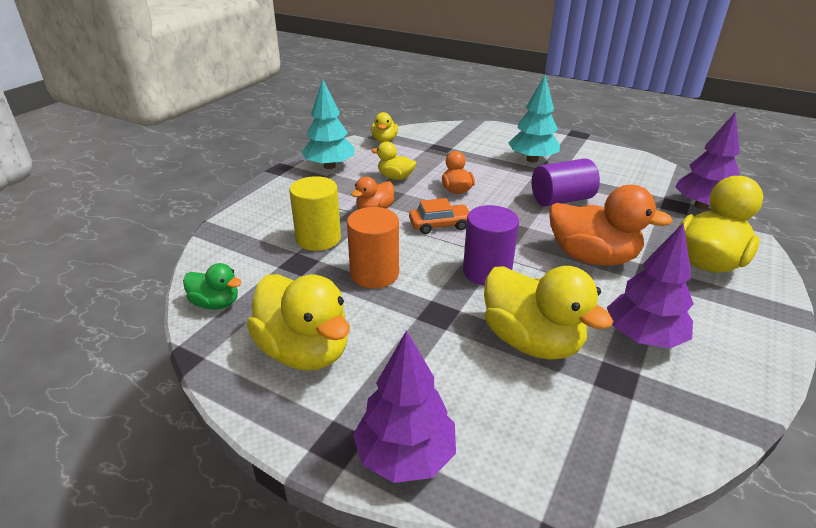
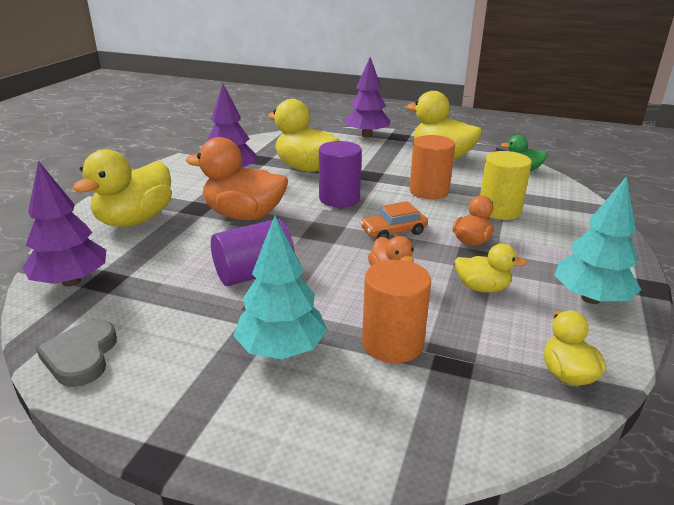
camera: 170 degrees right, 5 degrees down
(468, 157) = (392, 343): none -> orange cylinder
(645, 166) = (81, 356): none -> grey heart

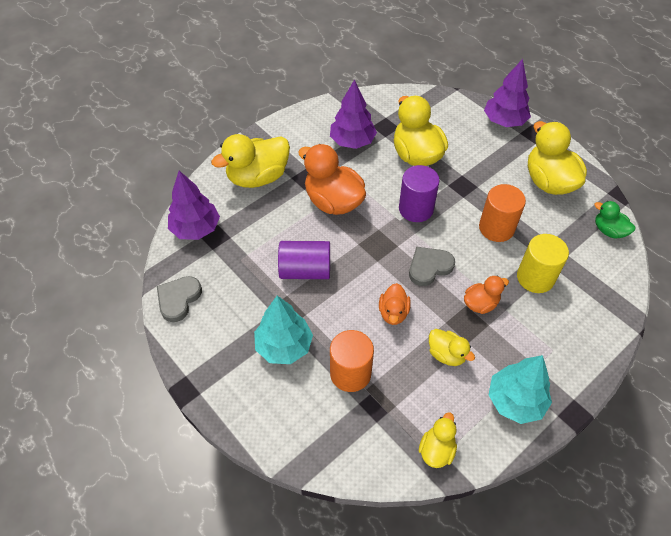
camera: 30 degrees right, 25 degrees up
(393, 231) = (429, 267): orange car -> grey heart

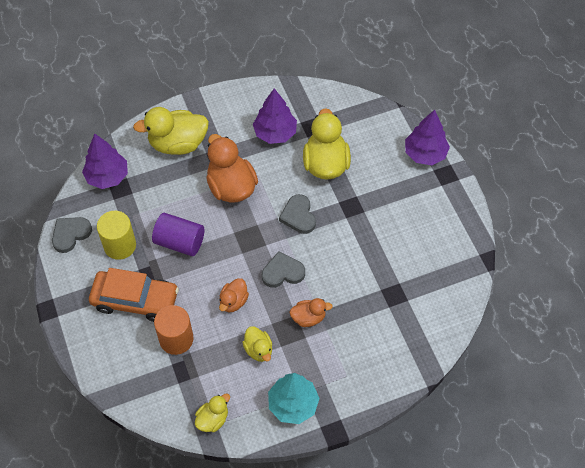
camera: 20 degrees right, 5 degrees up
(284, 346) = (135, 300): turquoise tree -> orange car
(416, 209) = (298, 216): purple cylinder -> grey heart
(496, 228) = (359, 256): orange cylinder -> none
(535, 277) = (367, 311): yellow cylinder -> yellow cylinder (120, 245)
(548, 182) = (431, 227): yellow duck -> none
(608, 231) = (457, 290): green duck -> none

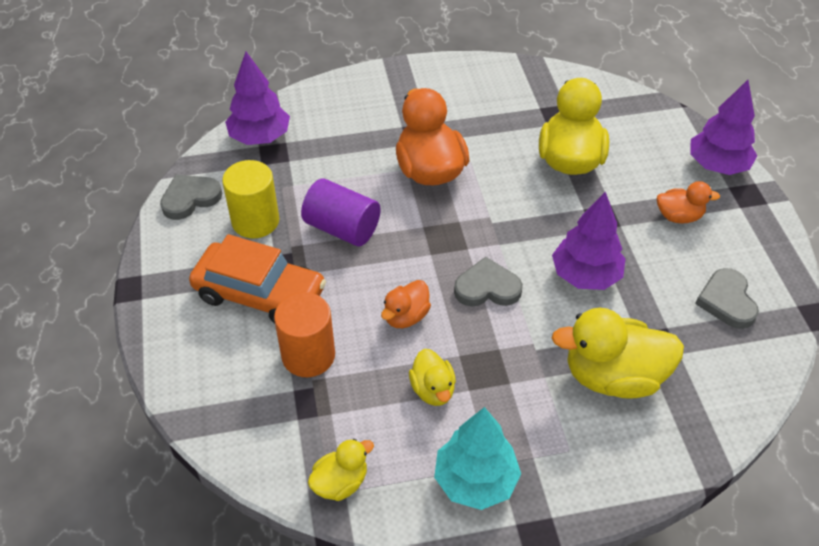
camera: 10 degrees right, 10 degrees down
(178, 143) = (365, 111): yellow duck -> yellow duck (613, 377)
(275, 133) = (502, 115): purple tree -> purple tree (585, 275)
(298, 216) = (521, 218): grey heart -> grey heart (727, 301)
(308, 317) = (518, 355): orange duck -> orange duck (679, 216)

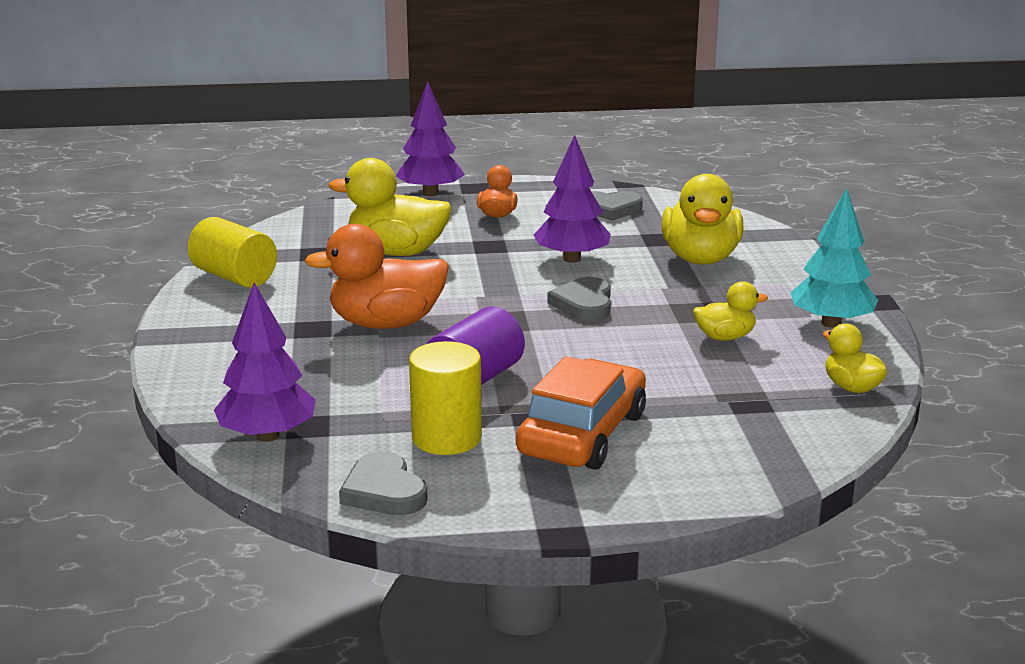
camera: 85 degrees left, 25 degrees down
(308, 355) = (682, 403): orange cylinder -> none
(406, 316) = (623, 346): orange duck -> none
(498, 80) = (234, 277): none -> yellow cylinder

